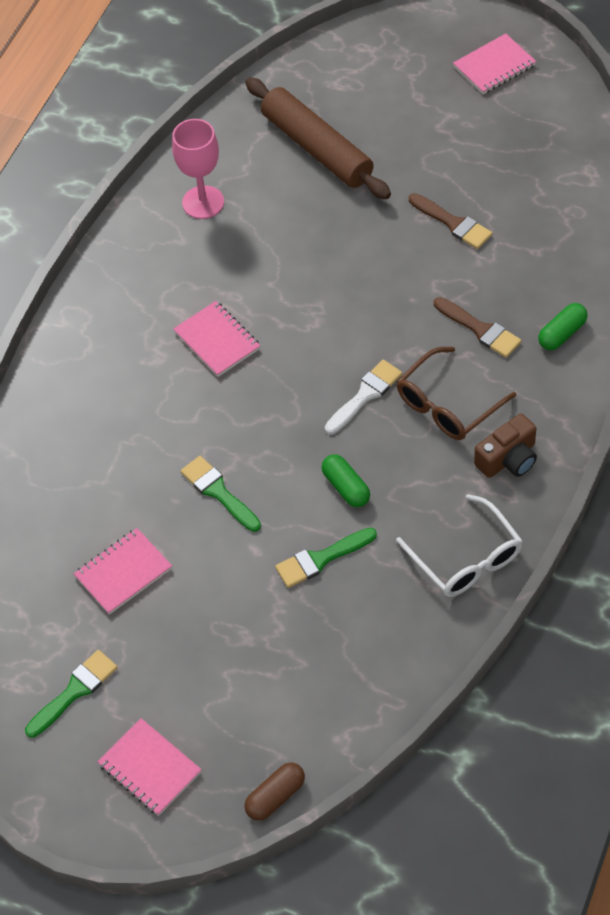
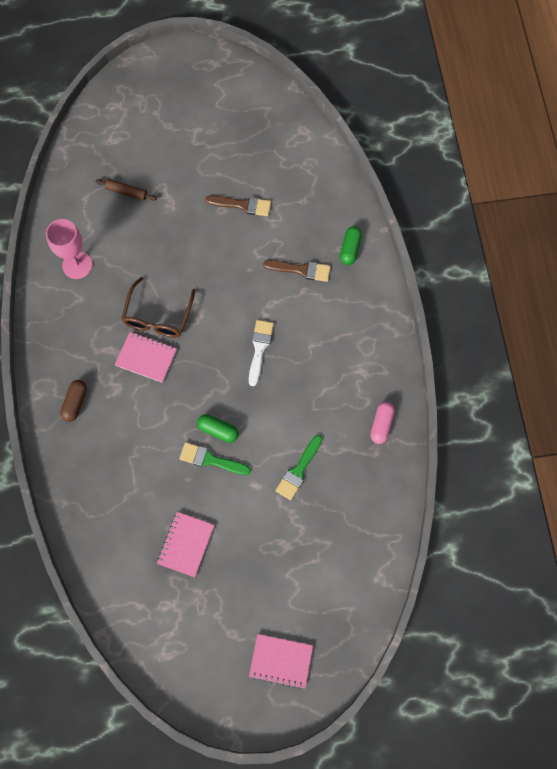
camera: 35 degrees left, 15 degrees up
(75, 691) = (205, 638): green brush -> none
(275, 796) = (363, 635): brown capsule -> brown capsule (75, 403)
(316, 148) = (126, 192): brown rolling pin -> brown rolling pin, size x0.44
(346, 487) = (285, 416): green capsule -> green capsule (218, 430)
(447, 405) = (311, 330): brown glasses -> brown glasses (157, 316)
(466, 559) = (381, 425): white glasses -> pink capsule
(494, 66) = (203, 83): pink notebook -> none
(508, 459) = (367, 347): brown camera -> none

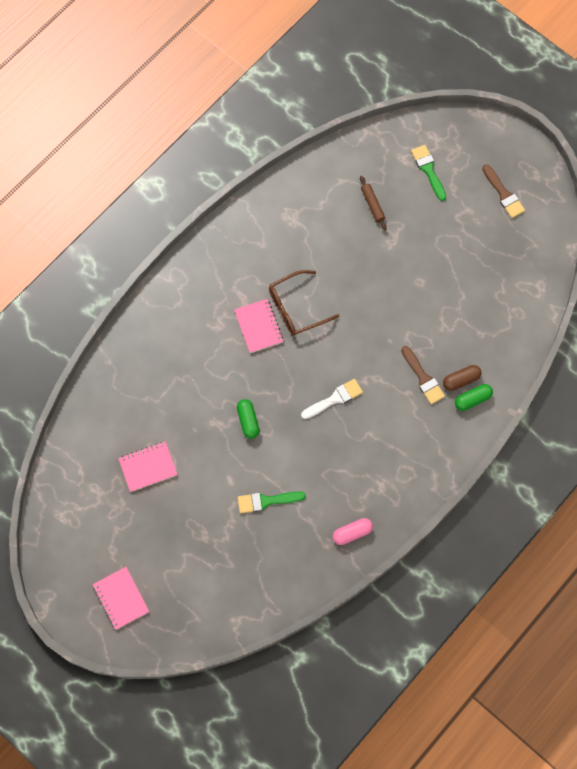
camera: 50 degrees right, 0 degrees up
(75, 403) = (184, 307): brown capsule -> brown capsule (461, 380)
(77, 265) = (285, 220): pink goblet -> none
(210, 459) = (222, 433): green brush -> green brush (428, 170)
(242, 205) = (437, 293): brown brush -> brown brush (503, 194)

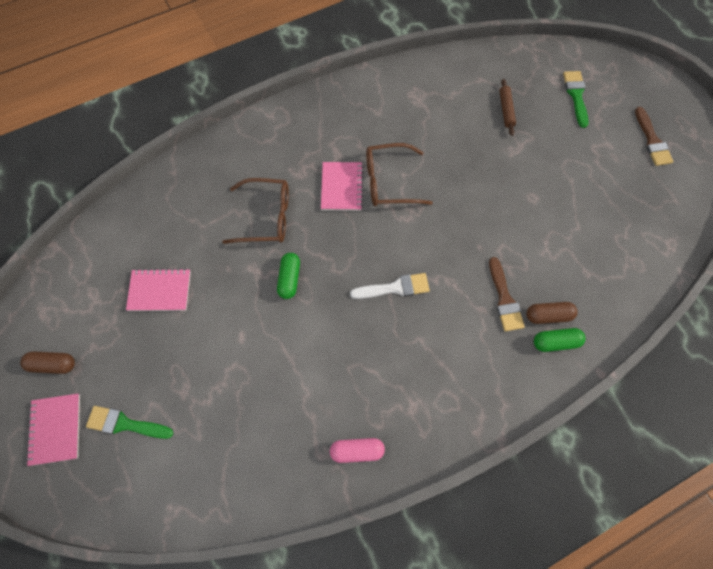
camera: 20 degrees right, 5 degrees down
(92, 554) = (52, 365): none -> brown capsule
(207, 375) = (266, 217): none -> brown glasses
(266, 501) = (272, 375): green brush -> green brush (125, 424)

